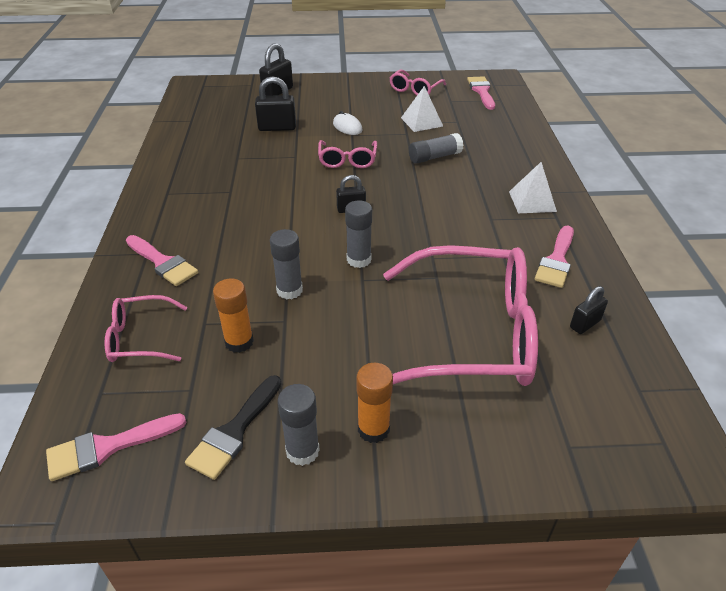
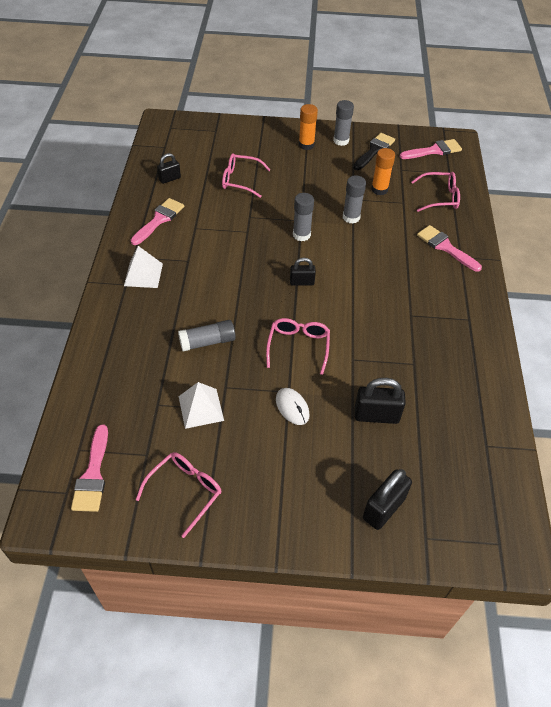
camera: 175 degrees left, 10 degrees up
(472, 334) = (240, 180): pink glasses -> pink glasses, size x0.47

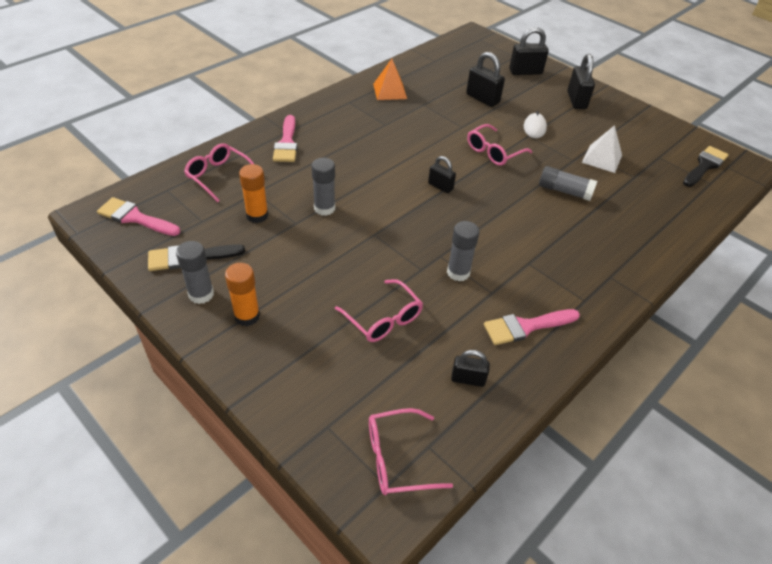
camera: 140 degrees left, 5 degrees down
(93, 474) = (705, 166): pink brush -> black brush
(143, 274) = (585, 275): white pyramid -> none
(185, 491) = (642, 130): pink glasses -> pink glasses (397, 458)
(287, 493) = (576, 100): none -> black padlock
(301, 235) = (392, 221): grey glue stick -> grey glue stick (458, 272)
(460, 359) = (390, 91): none -> orange pyramid

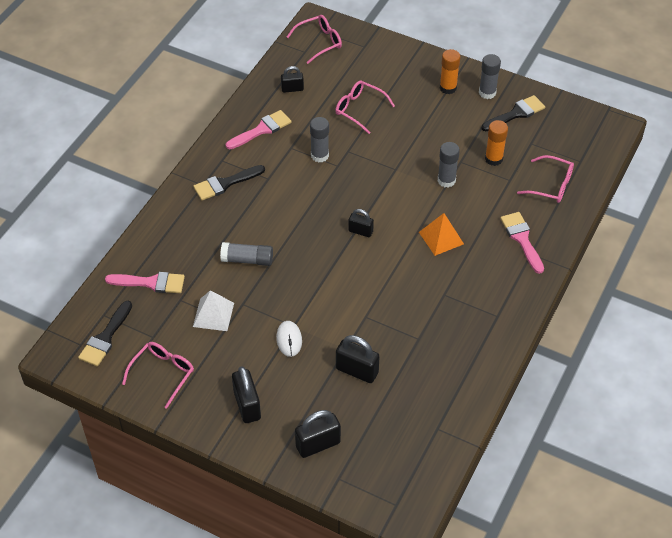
camera: 165 degrees right, 5 degrees up
(135, 217) = (580, 131): pink brush -> pink brush (151, 283)
(390, 91) = (464, 349): orange pyramid -> orange pyramid (441, 238)
(493, 152) = (324, 289): pink glasses -> pink glasses (163, 373)
(582, 270) = (225, 183): none -> black brush

